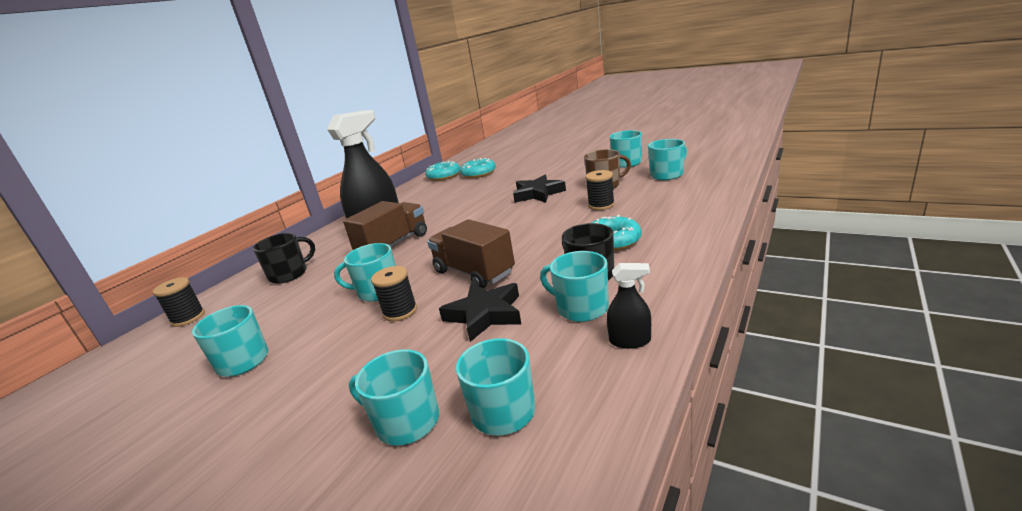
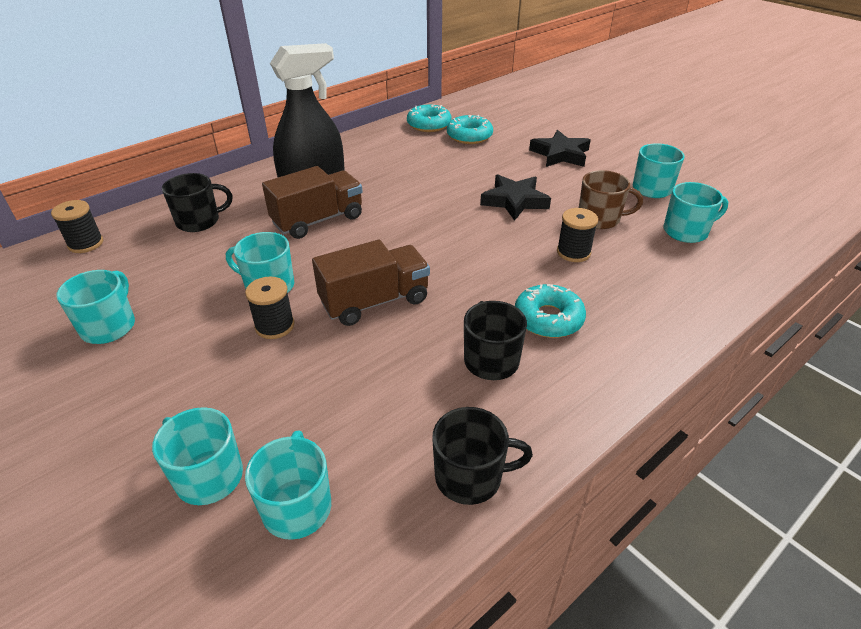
camera: 15 degrees right, 15 degrees up
(474, 272) = (375, 301): brown truck -> brown truck turned 90 degrees clockwise
(485, 314) = (352, 369): black star -> black star (560, 154)
(581, 308) = (451, 406): turquoise mug -> none
(630, 341) = (470, 477): black spray bottle -> black mug

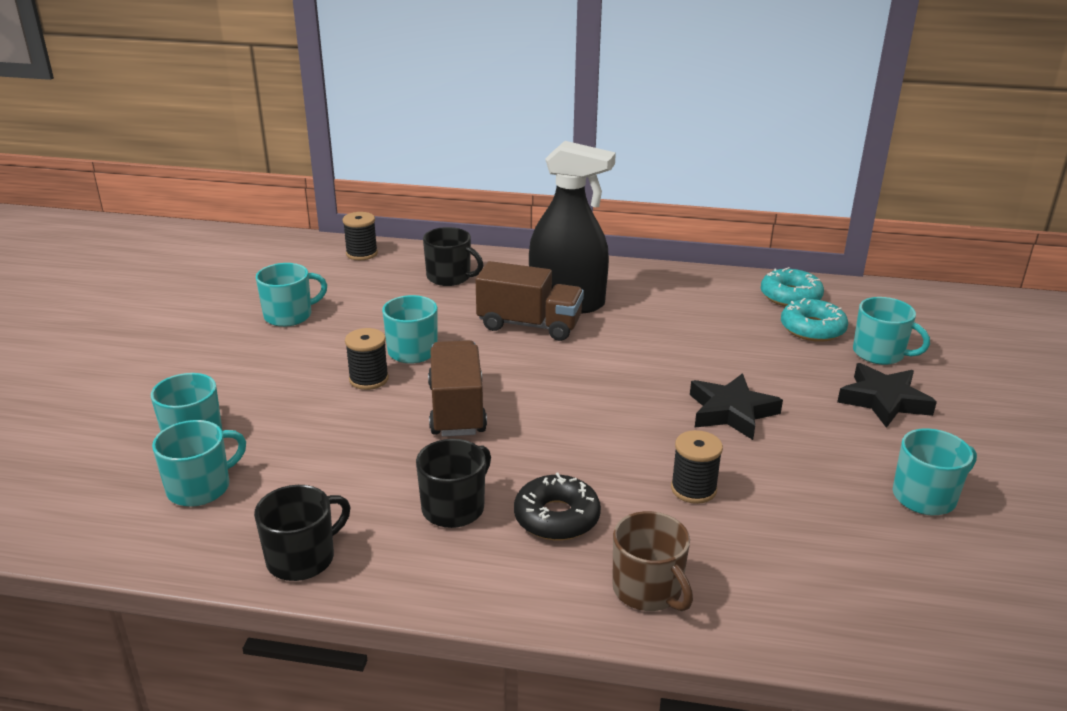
camera: 50 degrees right, 10 degrees down
(375, 301) = (457, 409): brown truck -> brown truck turned 120 degrees counterclockwise
(470, 477) = (302, 558): black mug -> black mug turned 90 degrees counterclockwise
(548, 319) = (556, 517): turquoise donut -> black donut
(600, 219) = (789, 482): brown mug -> brown mug (648, 590)
(686, 231) = (867, 559): turquoise mug -> turquoise mug (879, 353)

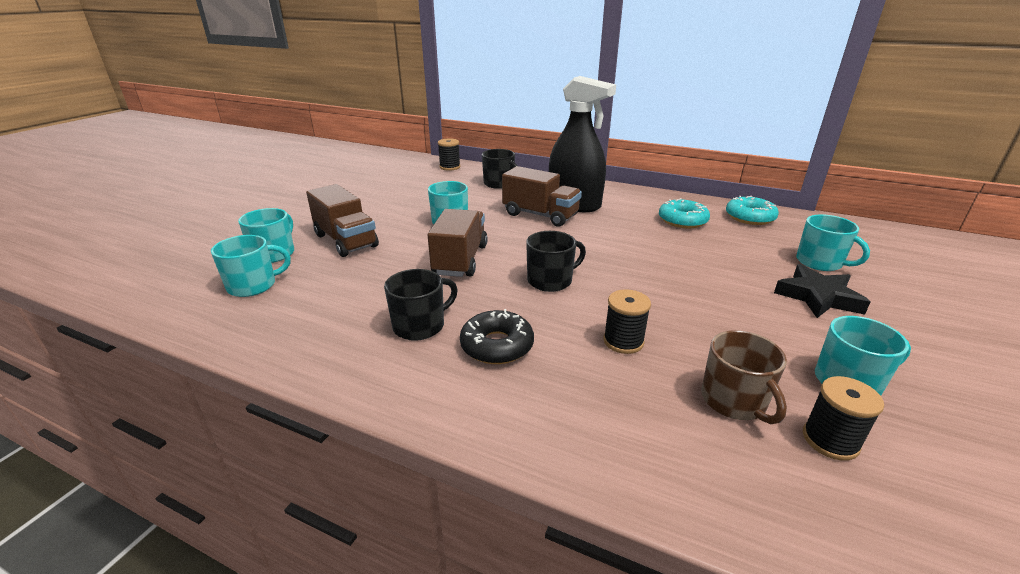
camera: 15 degrees right, 0 degrees up
(284, 401) = (346, 241): none -> brown truck
(289, 315) = (383, 194): turquoise mug -> none
(302, 558) = (285, 344): black mug -> black mug (550, 280)
(369, 379) = (410, 234): black spool -> black spool (830, 440)
(648, 590) = (549, 420): brown mug -> brown mug (734, 401)
(731, 412) = (676, 288): black star -> none
(812, 329) = (763, 239): turquoise donut -> turquoise donut (682, 220)

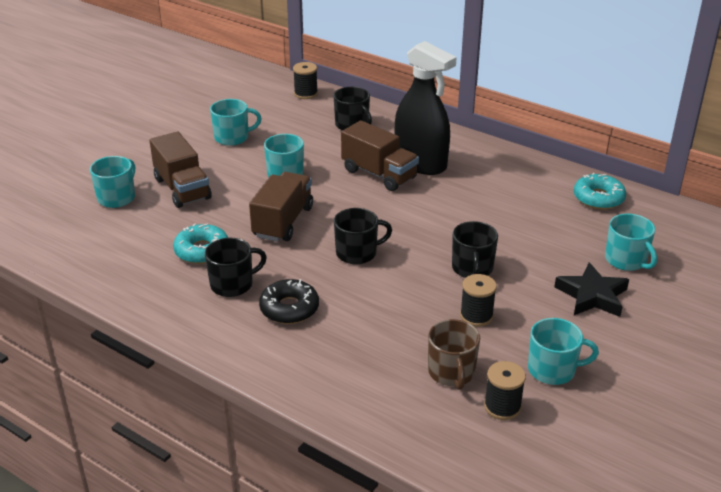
camera: 10 degrees right, 5 degrees up
(253, 285) = (100, 231): turquoise mug -> turquoise mug (232, 137)
(623, 341) = (392, 317): black spool -> black spool (476, 316)
(678, 284) = (472, 268): none -> black mug
(682, 220) = (523, 195): turquoise donut -> turquoise donut (202, 251)

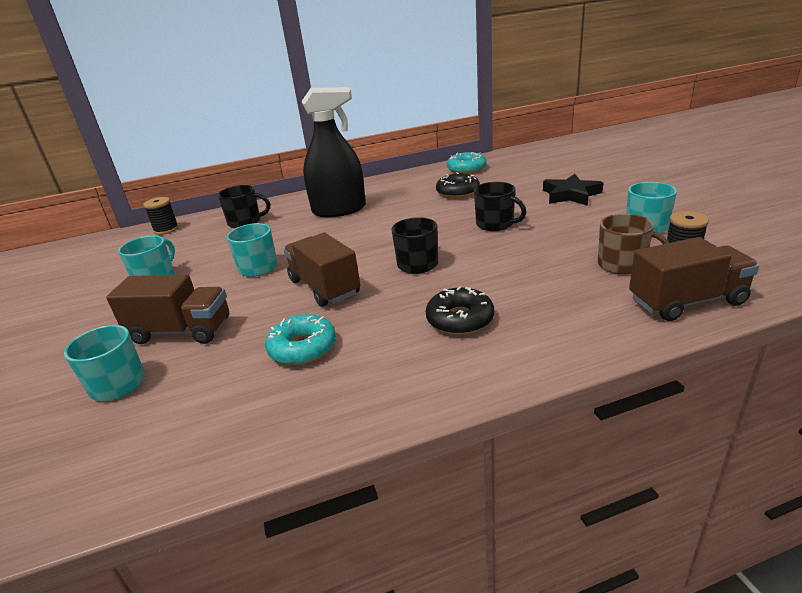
camera: 50 degrees left, 5 degrees down
(233, 284) = (383, 343): black mug -> none
(379, 174) = (327, 228): brown truck -> brown truck (687, 301)
(476, 316) = (556, 237): black spool -> none
(528, 216) = (457, 192): none -> black donut
(626, 260) = (542, 177): turquoise mug -> none

